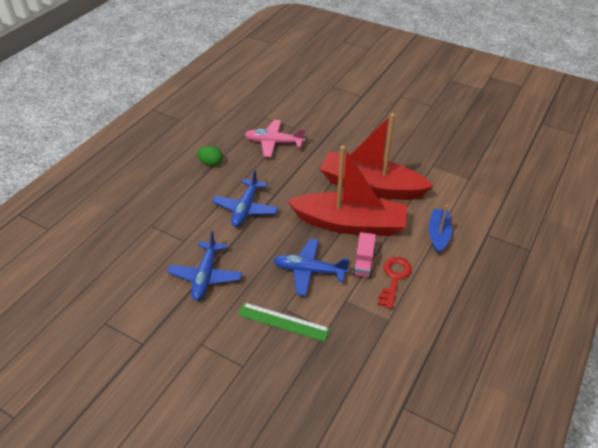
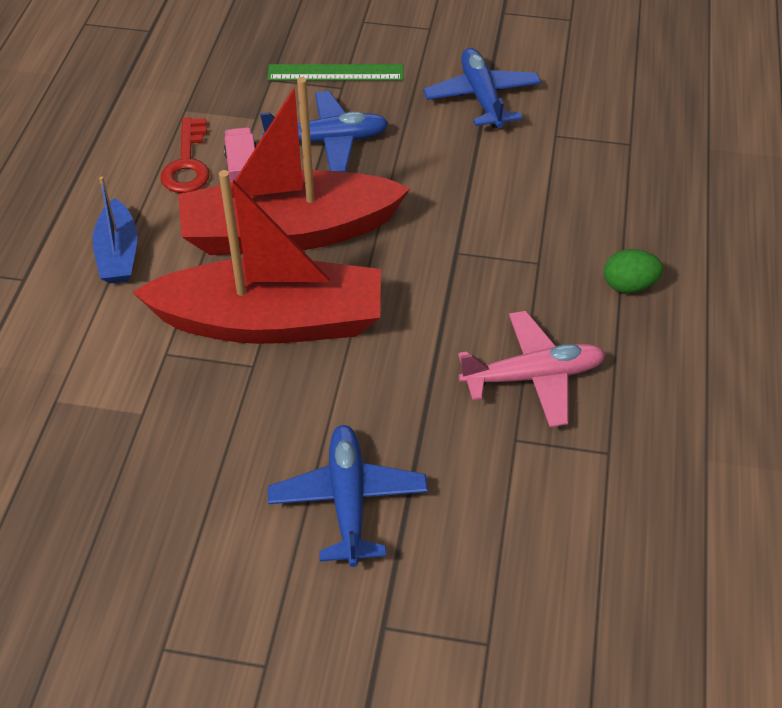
camera: 160 degrees right, 5 degrees up
(245, 209) = (492, 211): blue plane -> blue plane (348, 500)

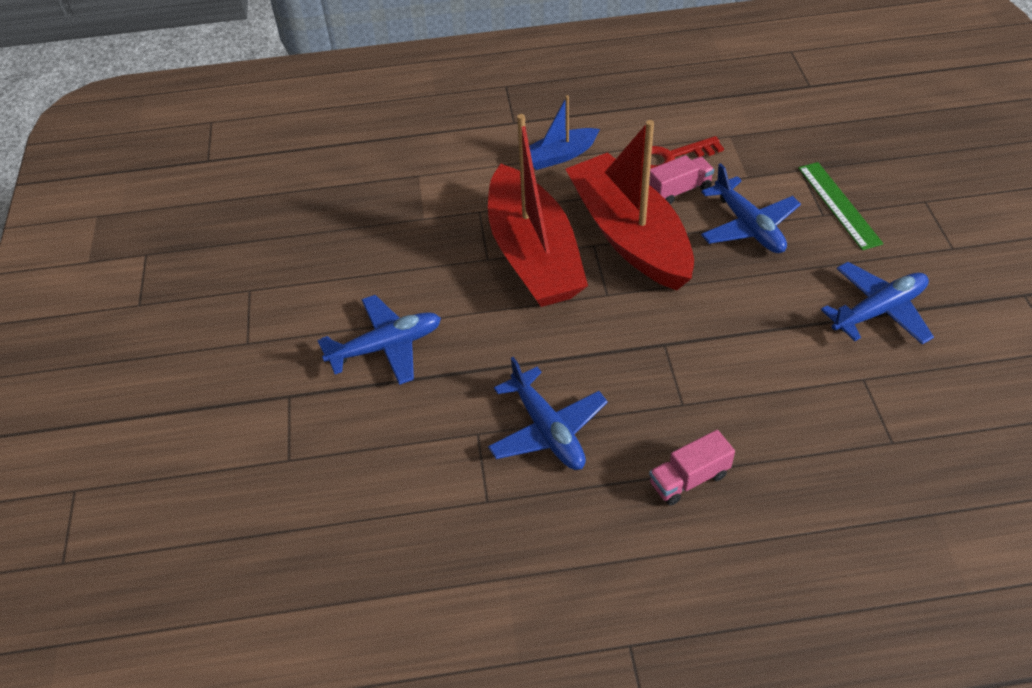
camera: 75 degrees right, 0 degrees up
(533, 376) = (547, 430): pink plane -> blue plane
(629, 285) = (689, 479): green egg -> pink truck

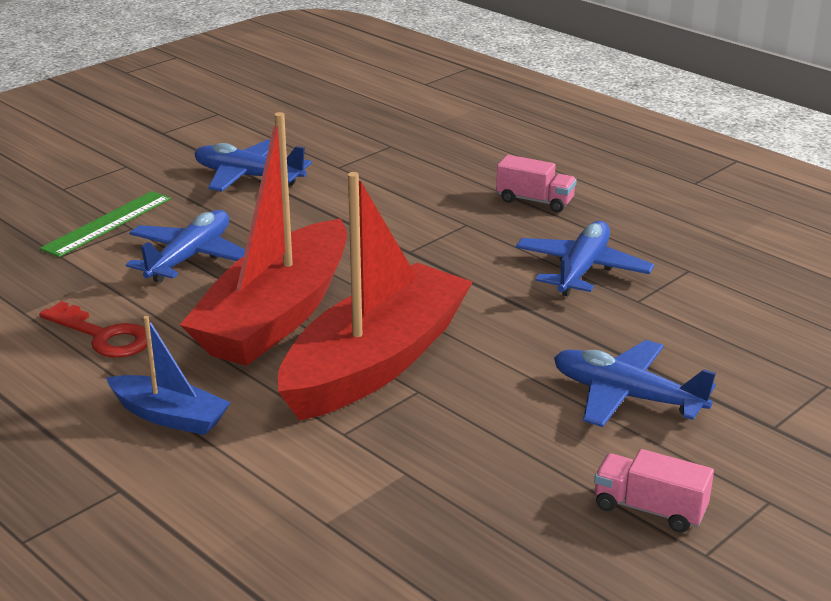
camera: 130 degrees left, 20 degrees down
(679, 190) = (165, 311): pink truck -> pink truck (649, 509)

